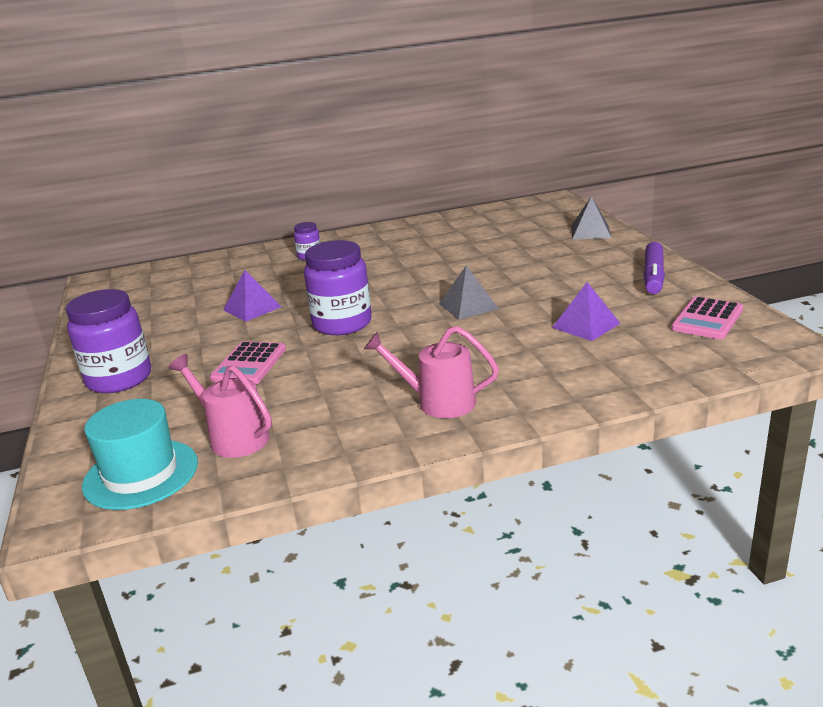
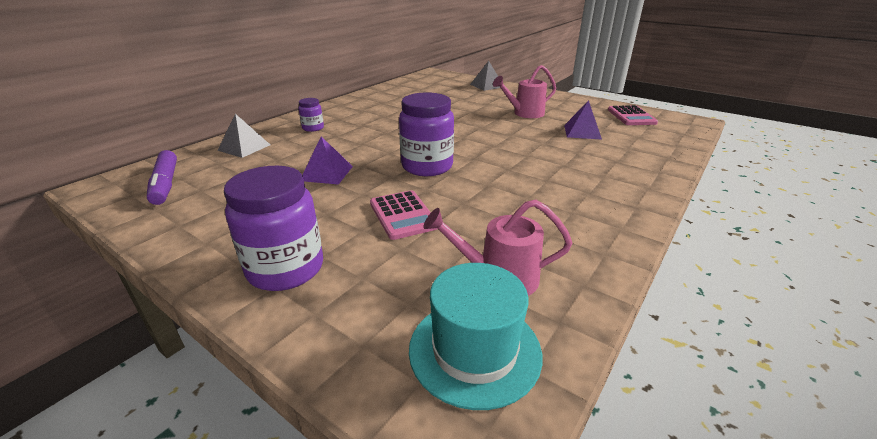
camera: 40 degrees left, 5 degrees up
(437, 402) = (592, 198): pink watering can -> pink watering can (524, 114)
(468, 306) = (494, 136): grey pyramid -> grey pyramid (244, 147)
(653, 276) = (564, 101): purple marker -> purple marker (165, 184)

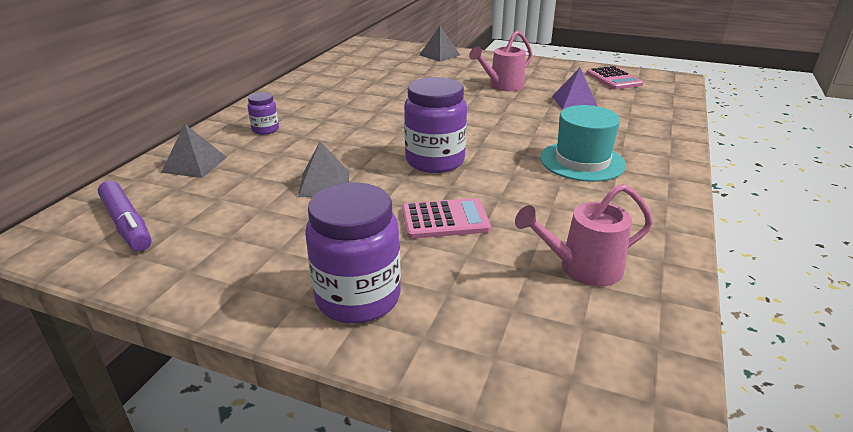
camera: 15 degrees left, 0 degrees up
(326, 173) = (324, 184): purple pyramid -> grey pyramid
(403, 215) = (445, 220): pink calculator -> pink calculator turned 60 degrees counterclockwise
(474, 350) = (601, 340): turquoise hat -> turquoise hat (582, 161)

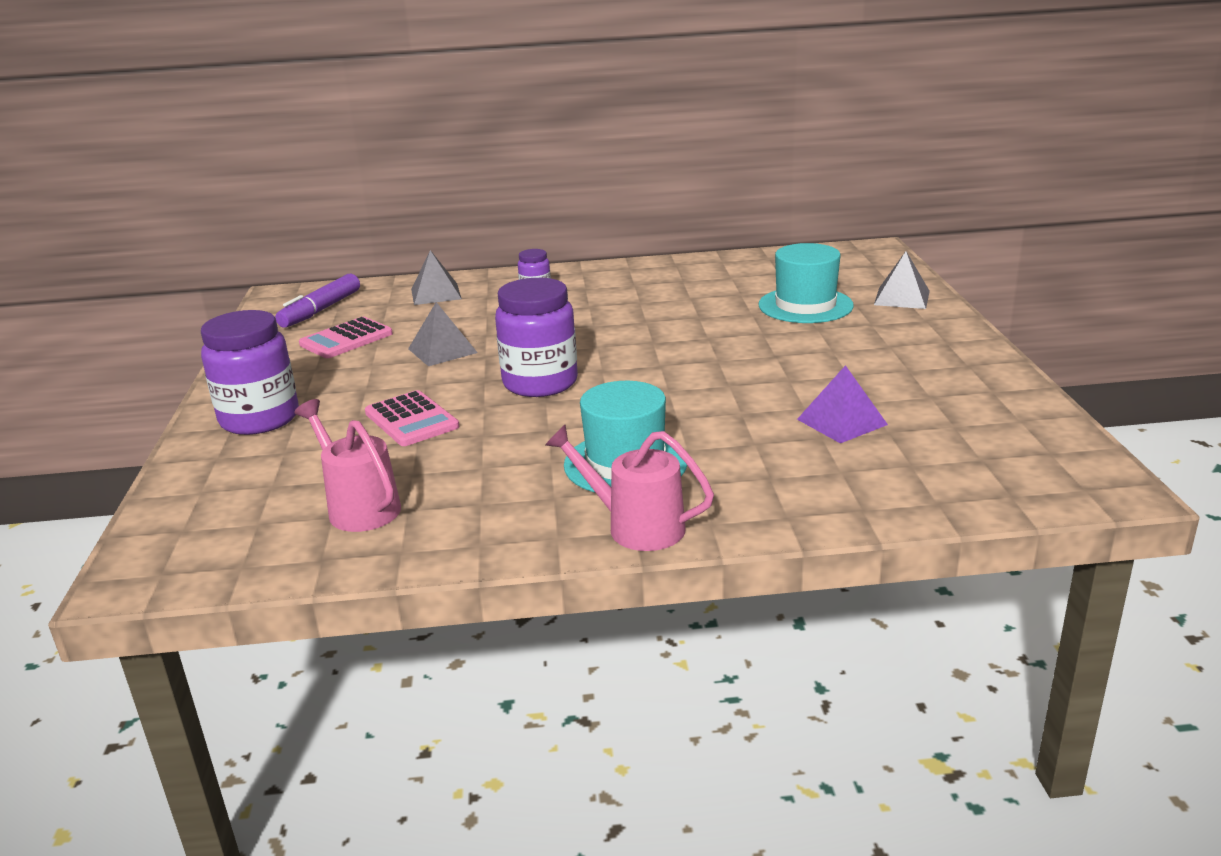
camera: 65 degrees right, 5 degrees down
(418, 73) = (805, 305): none -> turquoise hat
(502, 86) = (833, 363): pink watering can -> pink watering can (635, 526)
(613, 79) = (1005, 433): pink calculator -> pink calculator (346, 339)

